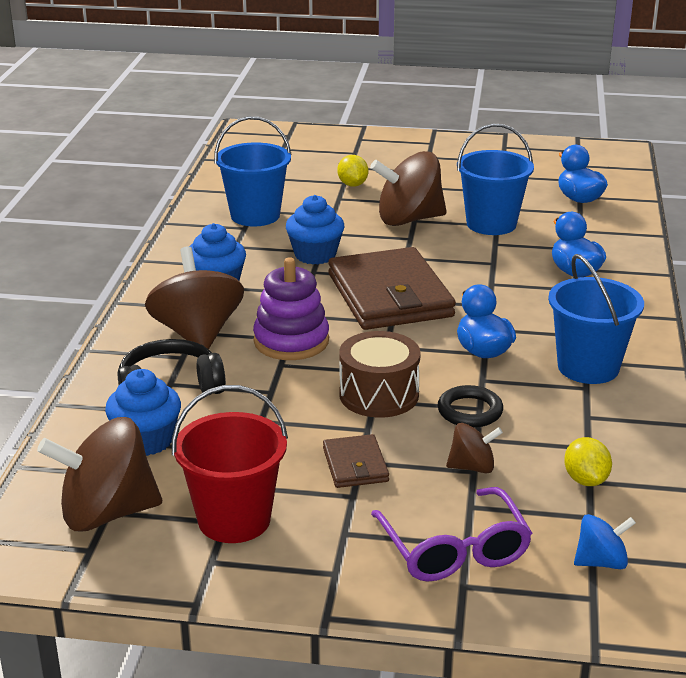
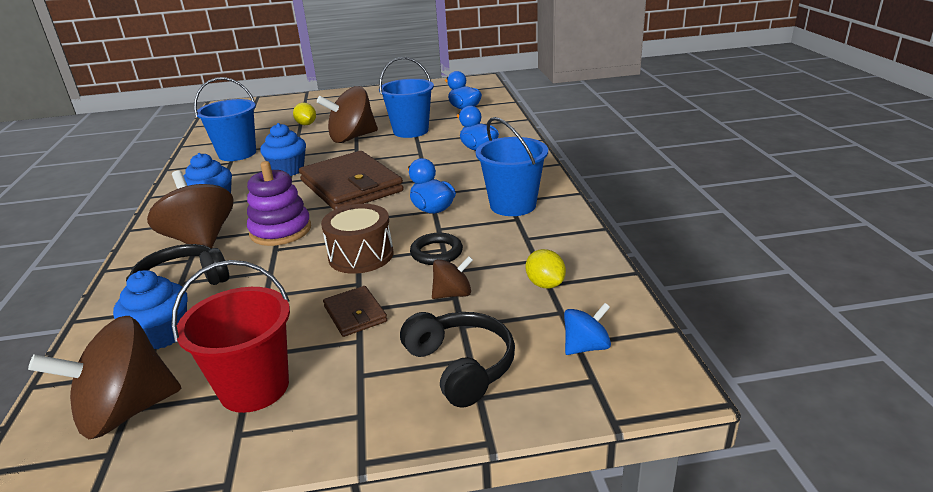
camera: 15 degrees left, 0 degrees up
(454, 549) = (461, 366): purple glasses -> black headphones

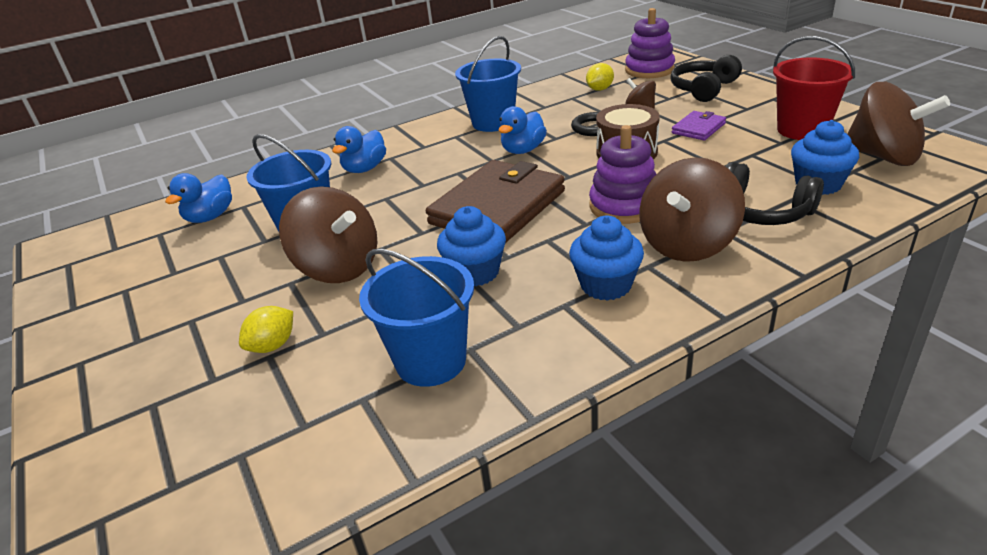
camera: 110 degrees left, 5 degrees up
(355, 314) = (698, 128): brown wallet -> purple wallet
(586, 347) = (649, 70): blue spinning top -> purple stacking toy

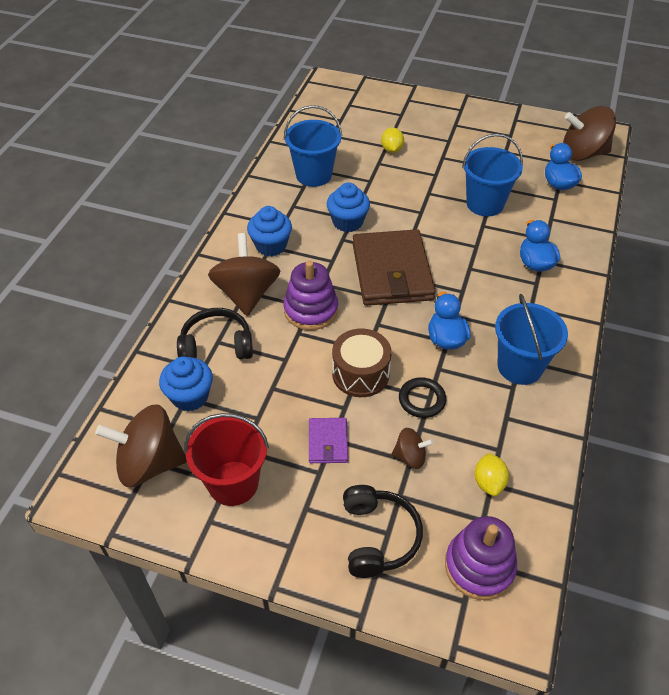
camera: 135 degrees right, 15 degrees up
(338, 267) = (424, 192): brown spinning top -> brown spinning top (583, 153)

